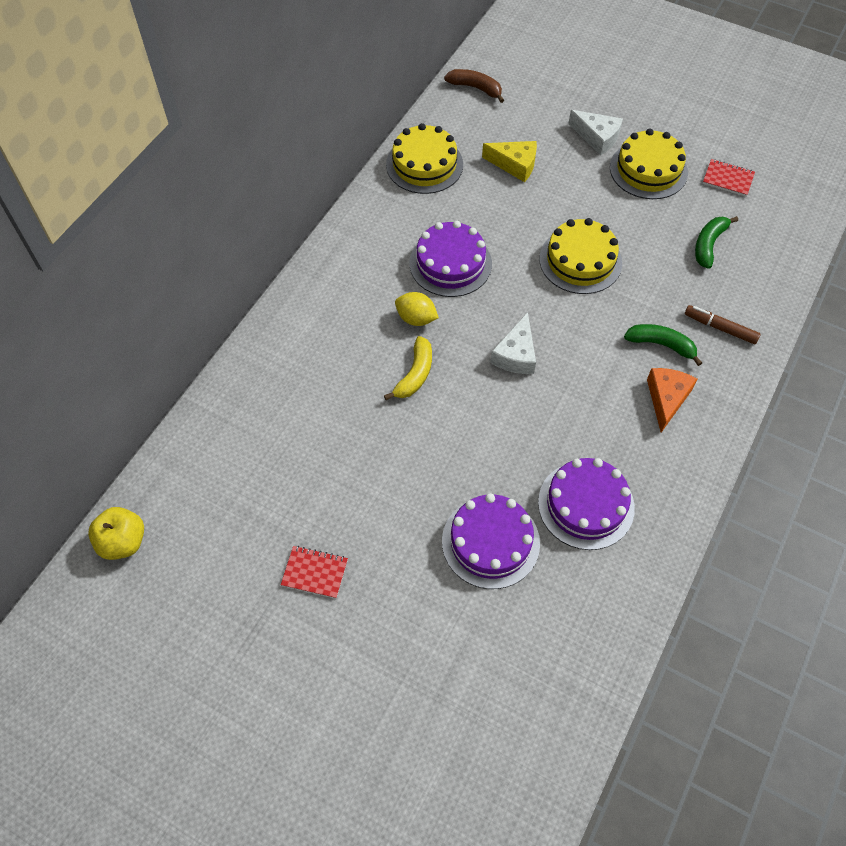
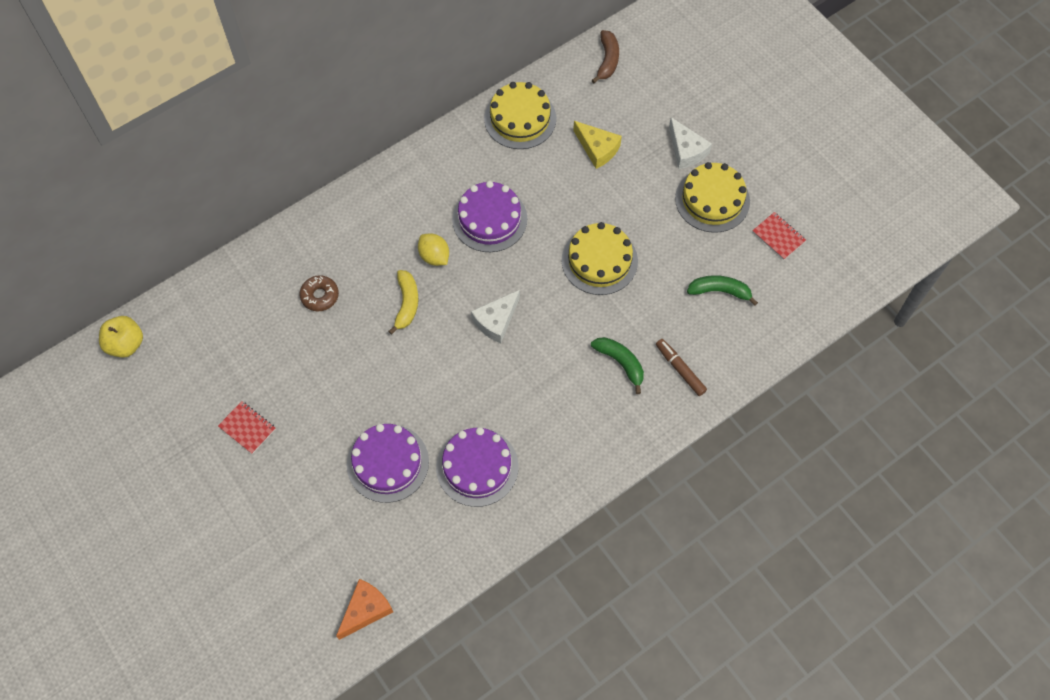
camera: 25 degrees right, 5 degrees up
(318, 403) = (320, 296): none -> brown donut
(415, 374) = (406, 304): yellow banana -> yellow banana turned 45 degrees counterclockwise
(476, 88) = (607, 60): brown banana -> brown banana turned 45 degrees clockwise
(667, 399) = (595, 410): orange cheese -> orange cheese (366, 610)
(708, 245) = (720, 291): green banana -> green banana turned 45 degrees clockwise

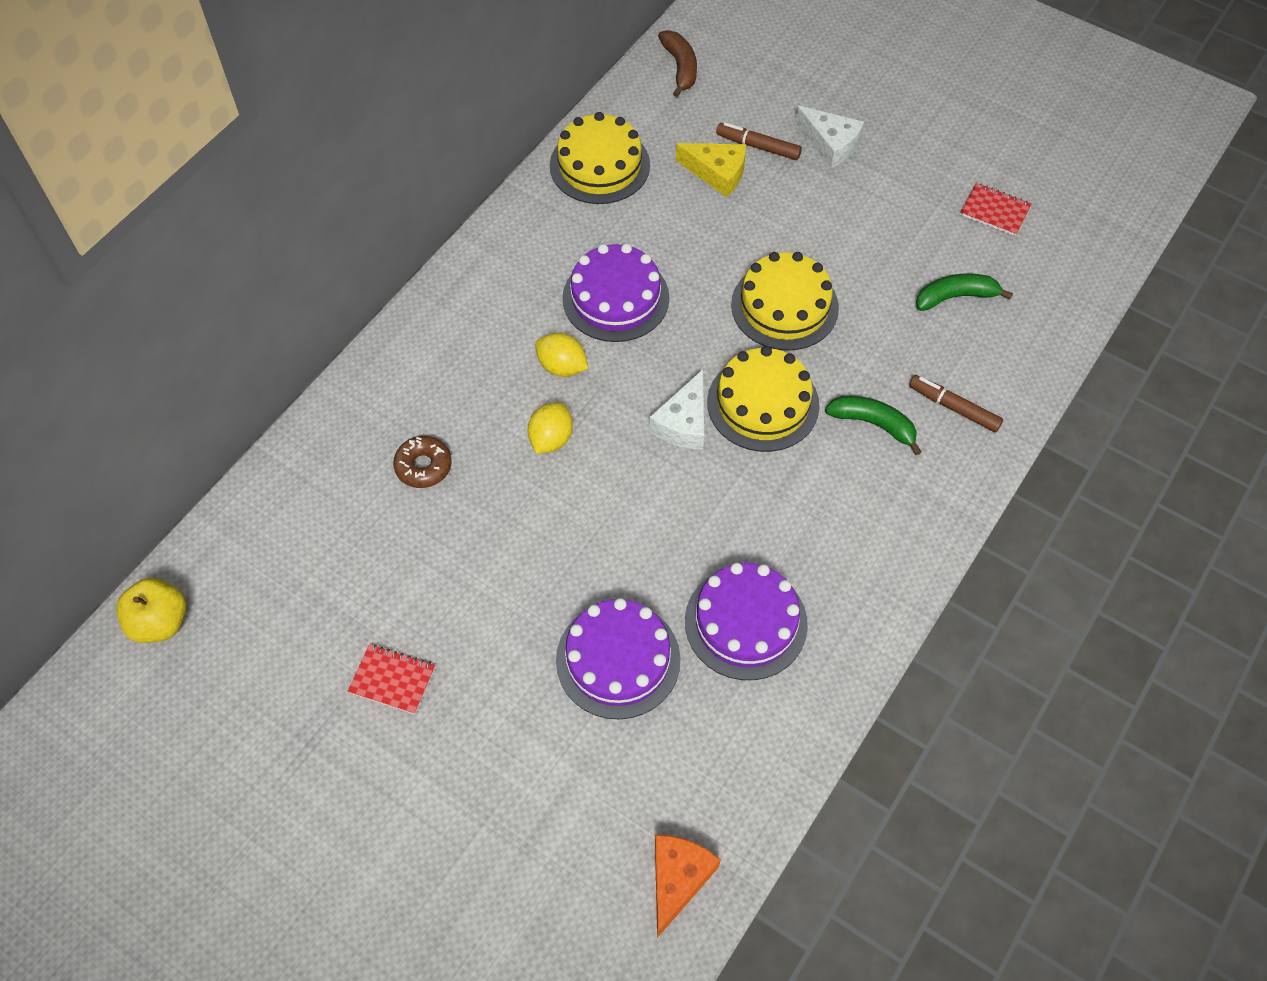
camera: 20 degrees left, 5 degrees down
(406, 304) = (551, 439): yellow banana -> yellow lemon
(635, 137) = (758, 146): none -> brown marker
(712, 200) = (891, 191): yellow cake -> yellow cake (763, 403)

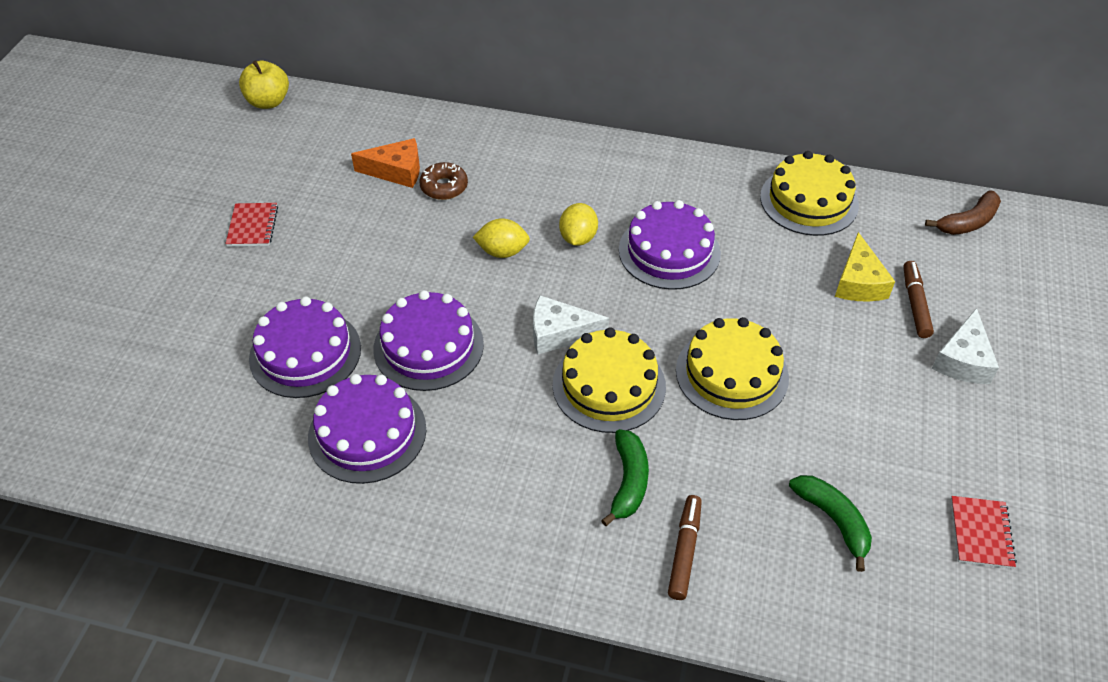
camera: 70 degrees right, 10 degrees down
(655, 541) = (428, 346): none -> purple cake
(678, 879) = (111, 448): orange cheese -> orange cheese (396, 171)

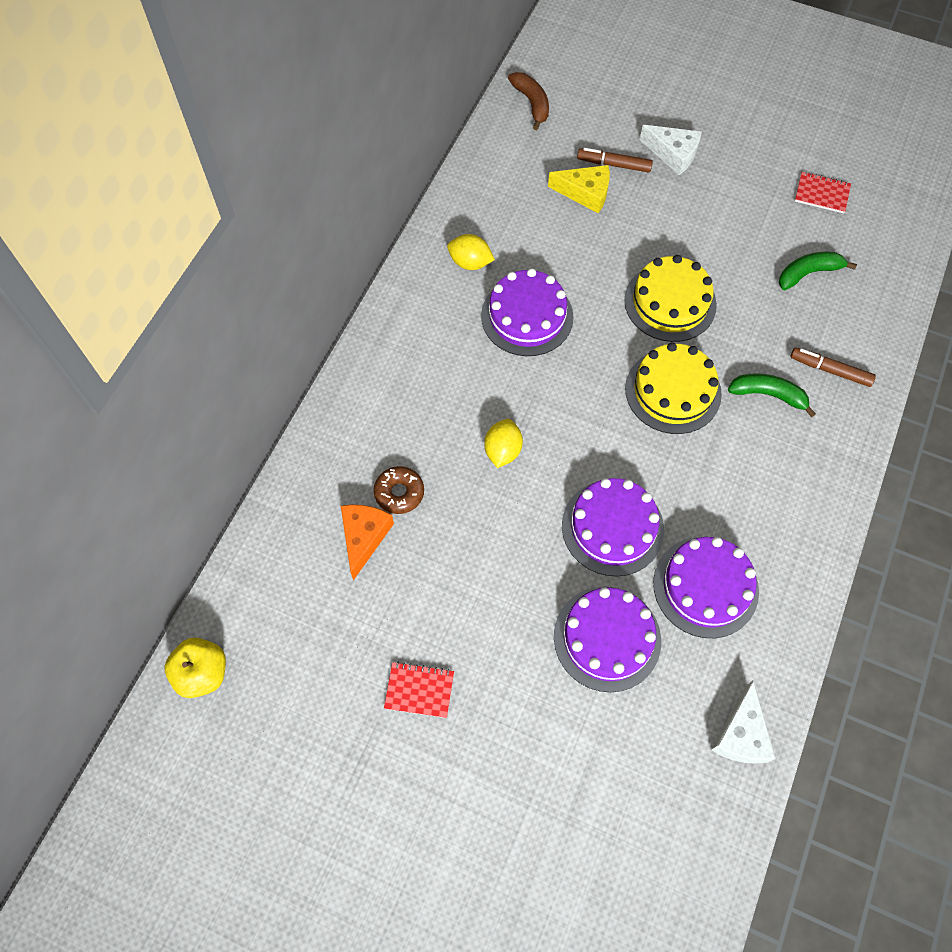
camera: 80 degrees left, 15 degrees up
(559, 333) = (611, 418): white cheese -> white cheese (741, 734)
(578, 238) = (496, 385): yellow lemon -> yellow lemon (470, 262)
(809, 201) = (484, 200): yellow cake -> none

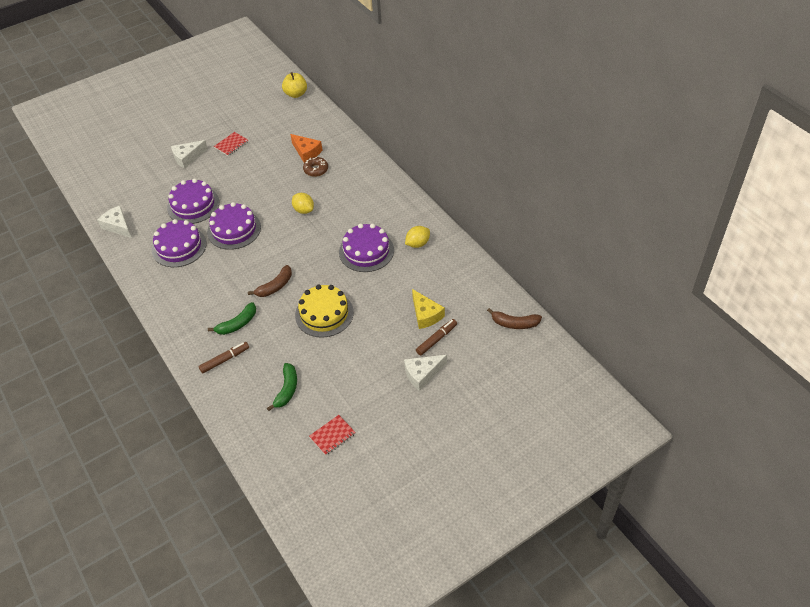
camera: 125 degrees right, 15 degrees down
(502, 749) = (187, 158): none -> white cheese
(585, 193) = (425, 315): yellow cheese -> yellow cheese turned 75 degrees counterclockwise
(673, 391) = (275, 286): yellow cake -> brown banana

